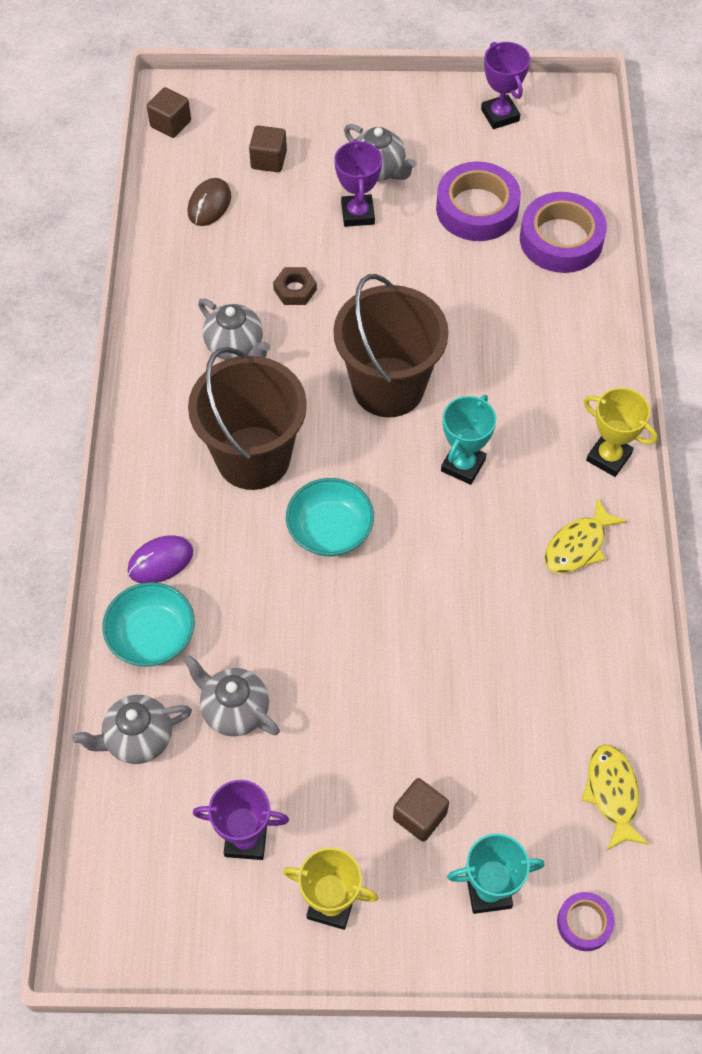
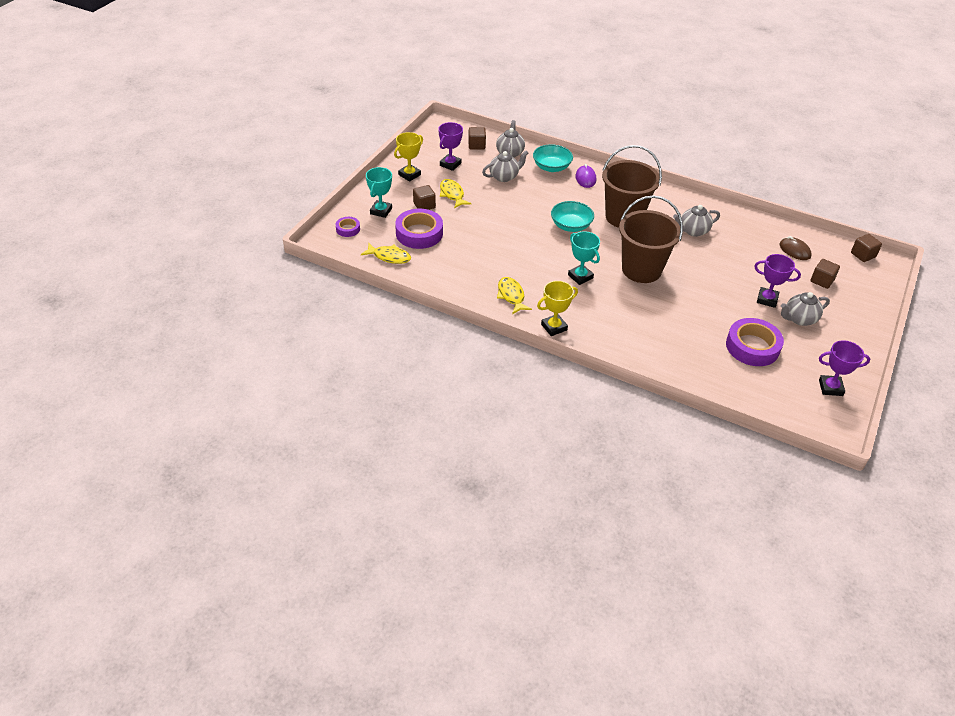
camera: 115 degrees right, 15 degrees down
(141, 821) = (476, 145): none -> brown cube
(295, 290) = (721, 260): brown nut -> none
(351, 780) = (452, 194): none -> yellow fish
(561, 239) = (713, 372): purple tape -> purple tape (419, 233)

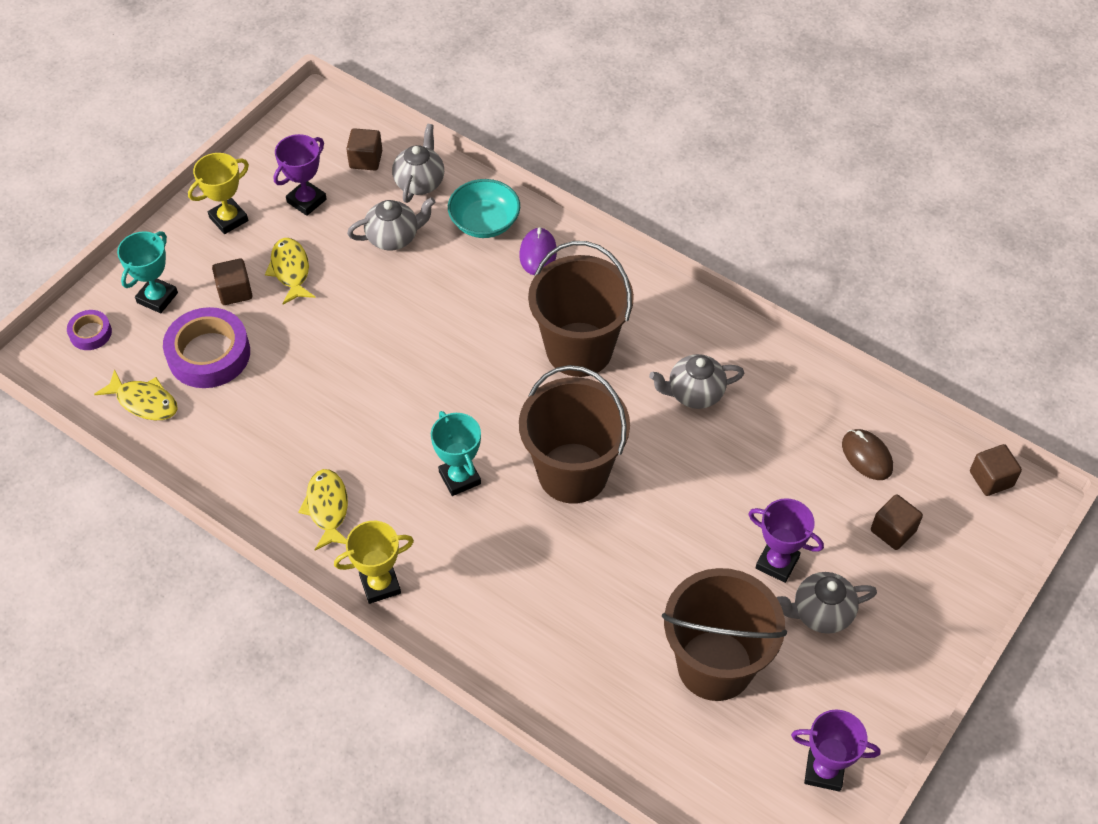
camera: 10 degrees right, 10 degrees up
(571, 226) = (478, 361): turquoise bowl -> none
(752, 347) = (715, 665): purple tape -> brown bucket

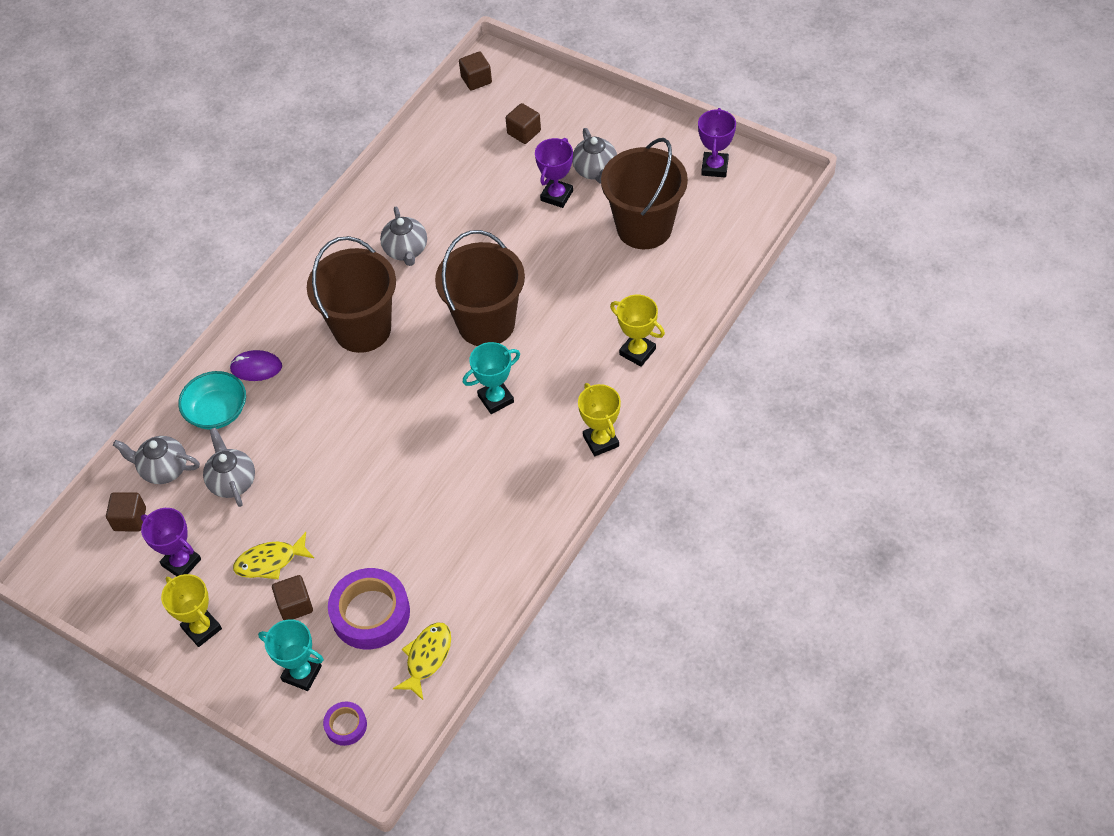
camera: 90 degrees left, 0 degrees up
(327, 508) = (532, 489): yellow fish -> none
(507, 637) = (637, 352): none -> yellow trophy
(867, 456) = (460, 147): brown mouse -> none

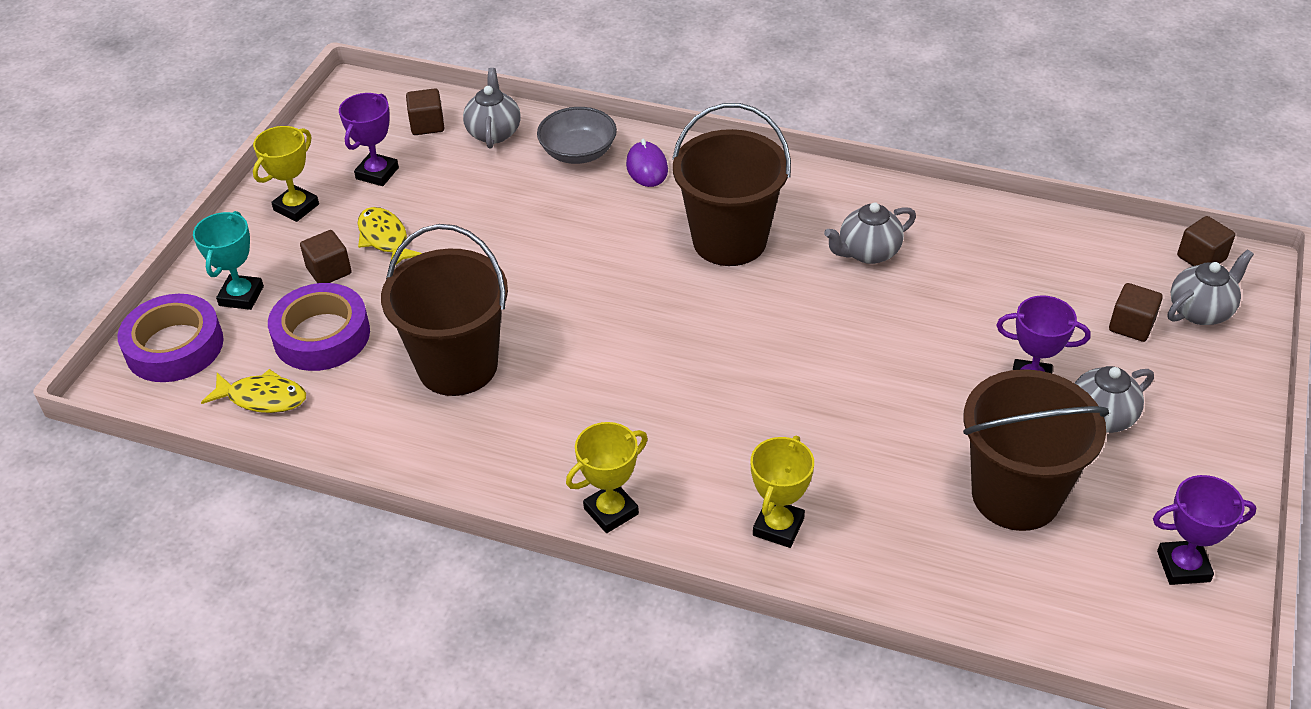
camera: 75 degrees right, 10 degrees down
(217, 411) = (578, 152): turquoise bowl -> grey bowl
(232, 481) = (486, 186): grey teapot -> grey teapot (1200, 311)
(346, 725) = (174, 346): purple tape -> purple tape, size x1.96
(486, 323) = (776, 353): brown bucket -> brown bucket (457, 366)
(496, 399) = (655, 386): turquoise trophy -> none

